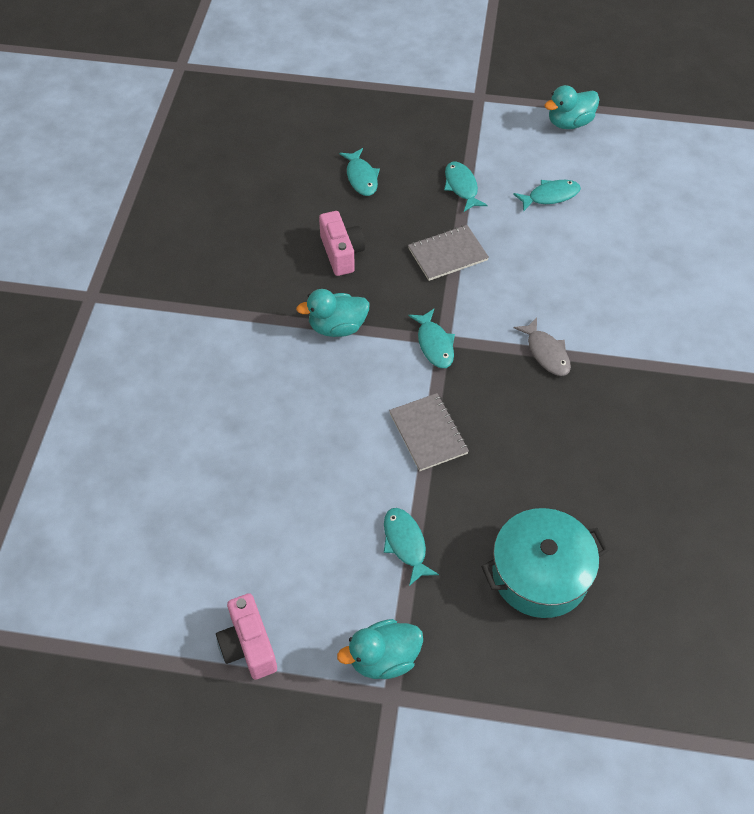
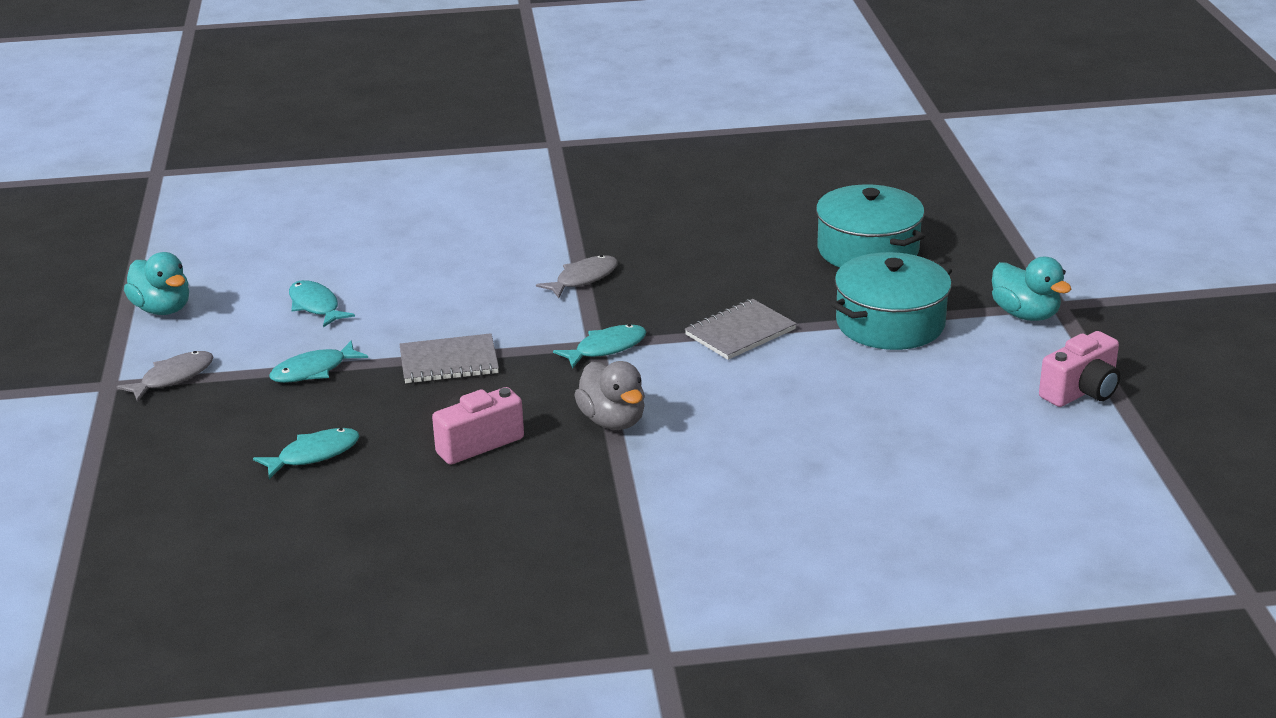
camera: 105 degrees left, 25 degrees down
(337, 327) = (613, 421): turquoise duck -> grey duck
(405, 543) = (890, 323): turquoise fish -> turquoise pot
(447, 254) = (449, 362): grey notebook -> grey notebook turned 60 degrees counterclockwise
(477, 123) = (173, 378): none -> grey fish

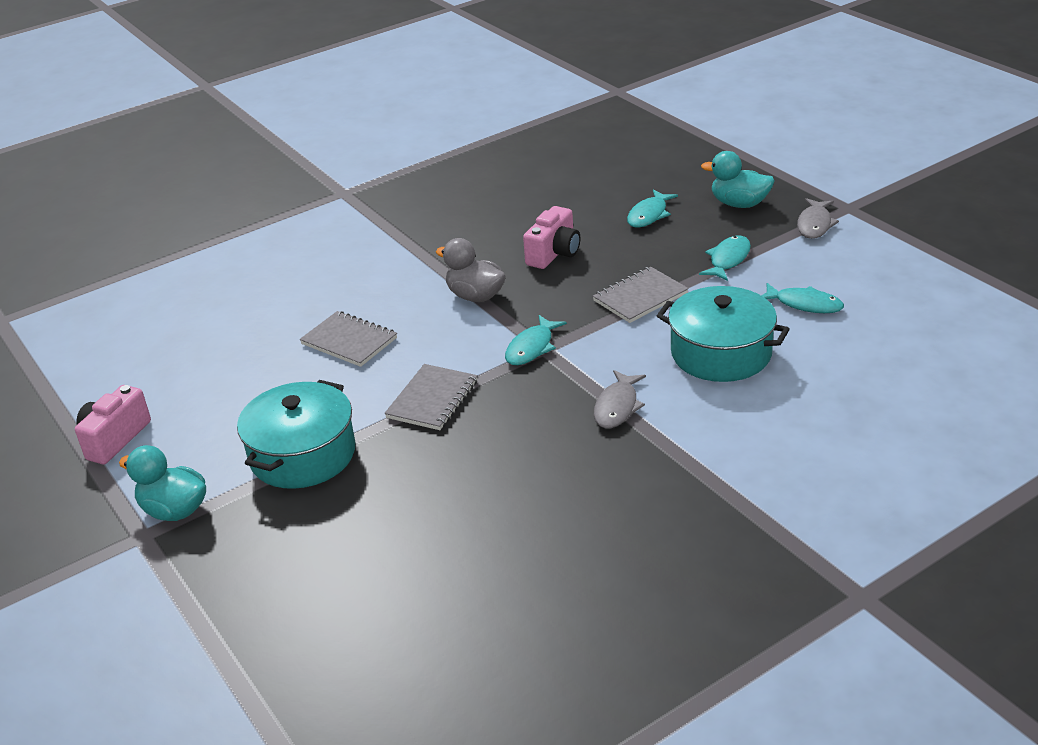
camera: 155 degrees right, 5 degrees up
(162, 309) = (913, 263): turquoise duck -> turquoise duck (739, 204)
(788, 415) = (349, 341): none -> grey notebook
(868, 250) = (364, 545): turquoise pot -> turquoise pot (721, 353)

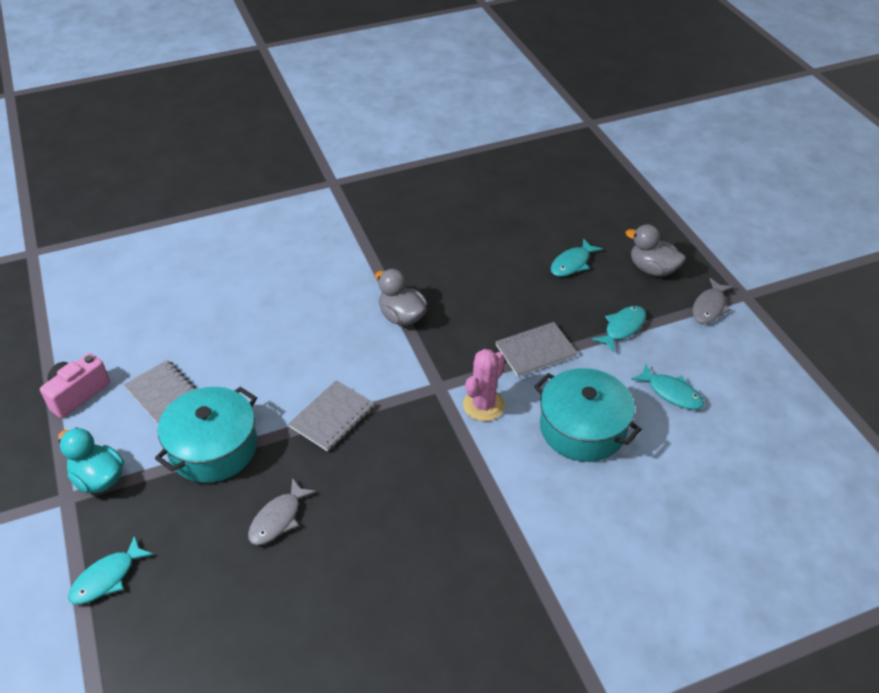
camera: 10 degrees right, 10 degrees up
(349, 341) = (287, 339): grey notebook -> grey notebook (165, 395)
(531, 348) = (429, 383): turquoise fish -> turquoise fish (107, 578)
(554, 253) = (480, 287): pink camera -> none
(602, 355) = (483, 405): none -> pink cactus
(617, 407) = (478, 463): grey fish -> grey fish (278, 519)
(739, 204) = (652, 269): turquoise duck -> grey duck

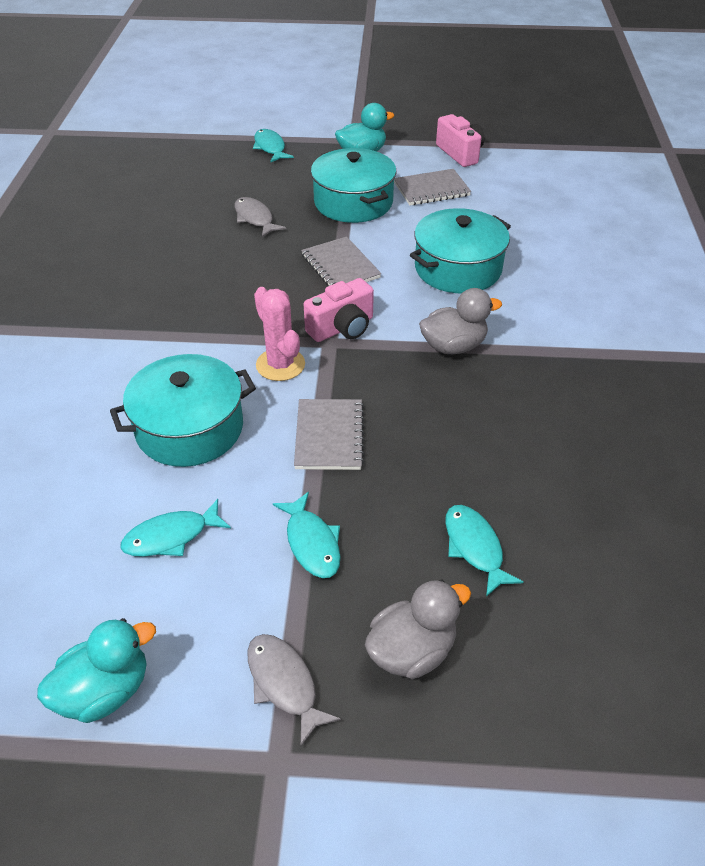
camera: 115 degrees right, 0 degrees up
(297, 340) = (458, 268): none -> turquoise pot
(417, 385) = (342, 328): none -> pink camera
(776, 372) = (105, 691): none -> turquoise duck

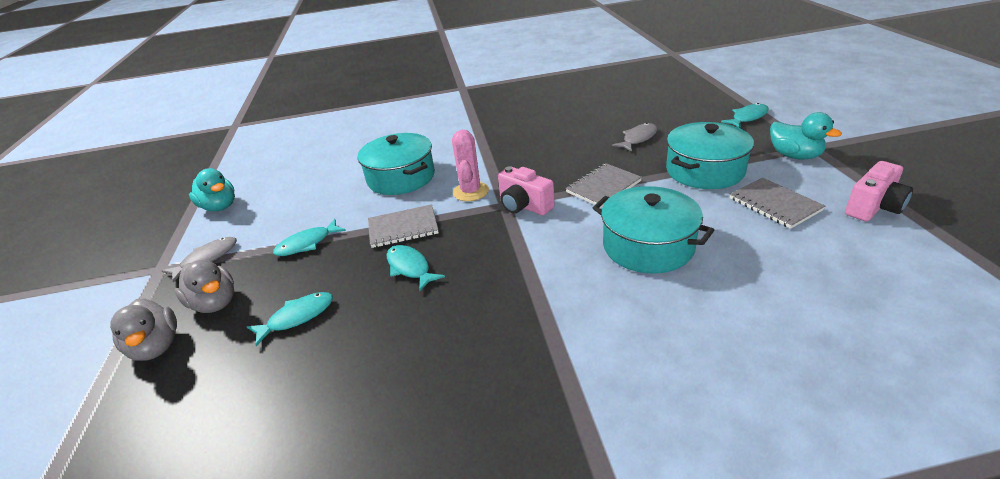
camera: 80 degrees right, 10 degrees down
(171, 536) = (315, 196): turquoise fish -> turquoise fish (410, 267)
(280, 365) = (471, 192): pink cactus -> pink cactus turned 45 degrees counterclockwise
(453, 346) = (528, 265): grey duck -> grey duck (157, 347)

